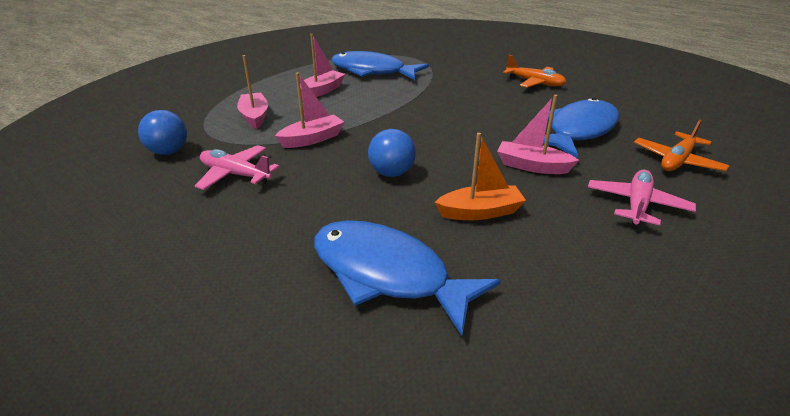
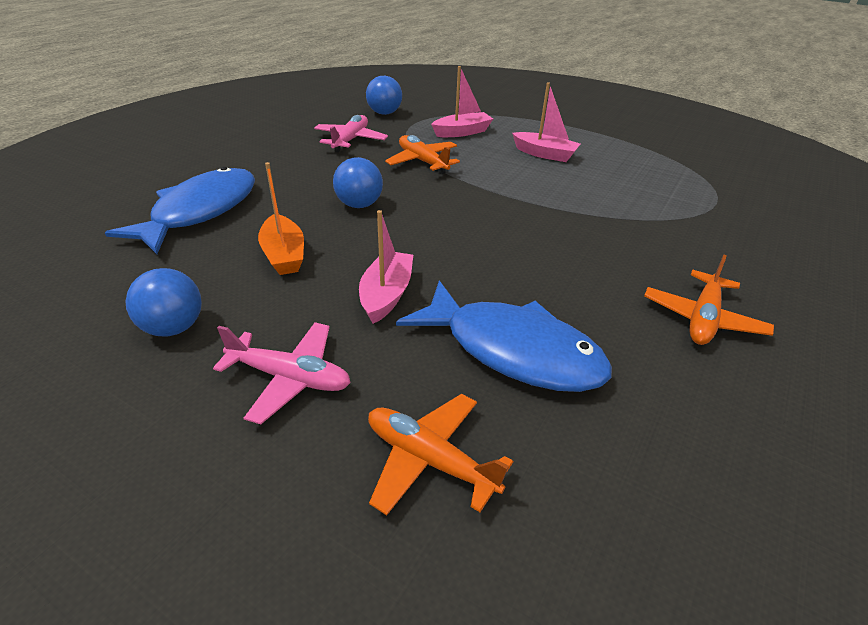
camera: 80 degrees right, 5 degrees up
(312, 139) = (423, 162): pink boat -> orange plane
(372, 71) = (630, 177): blue fish -> none
(602, 266) = (174, 327): none -> blue ball

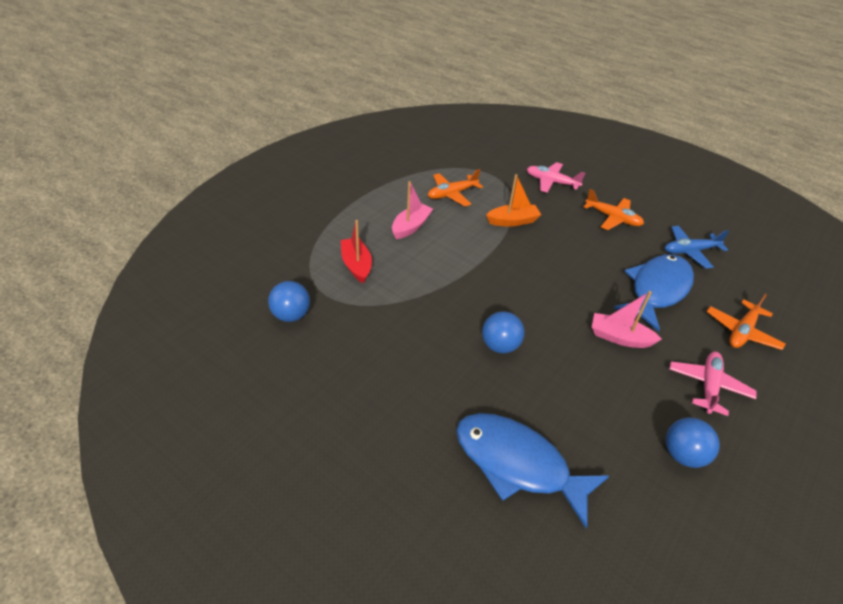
camera: 85 degrees left, 5 degrees up
(284, 255) = (581, 394): orange boat -> orange boat (512, 221)
(350, 140) = (362, 347): pink plane -> pink plane (551, 182)
(423, 162) = (419, 299): orange plane -> orange plane (452, 194)
(462, 132) = (356, 265): pink boat -> red boat
(669, 422) = (690, 251): none -> blue plane

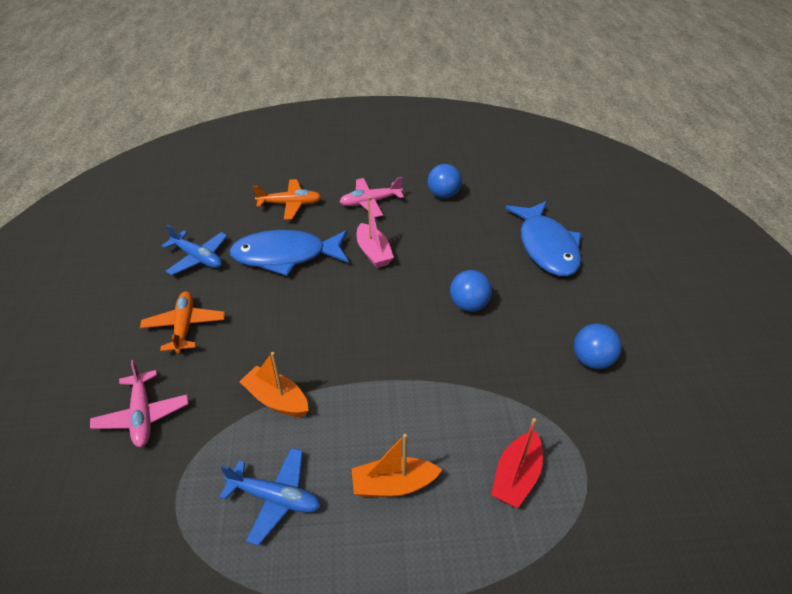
camera: 130 degrees left, 0 degrees up
(291, 315) = (640, 464): blue ball -> blue ball (592, 360)
(411, 226) = (393, 485): pink boat -> orange boat
(452, 194) = (275, 498): orange plane -> blue plane

